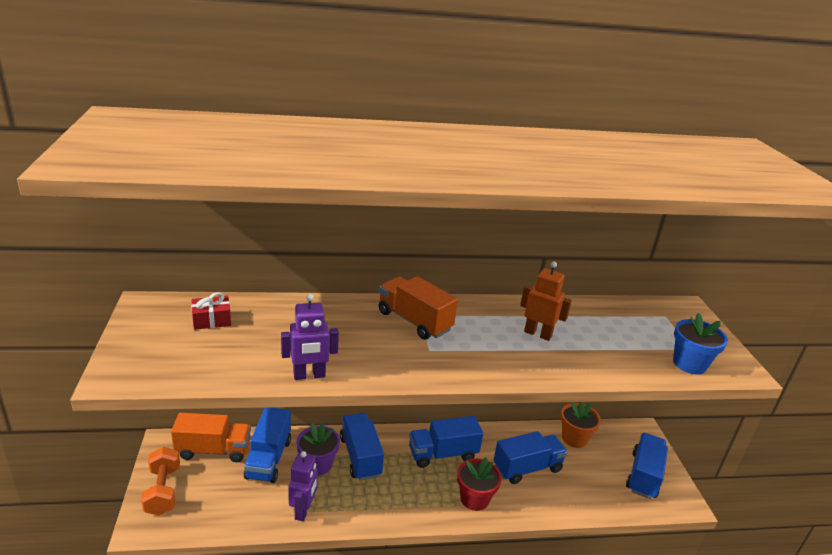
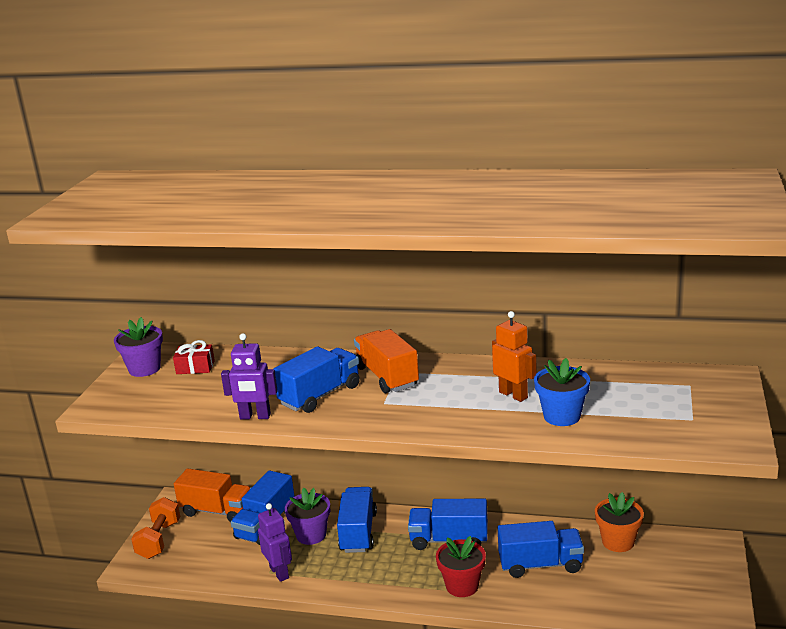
camera: 25 degrees right, 5 degrees down
(153, 325) = (144, 369): none -> purple flower pot
(303, 510) = (279, 572): purple robot -> purple robot turned 60 degrees counterclockwise
(643, 475) = (686, 589): blue truck -> blue truck (320, 395)
(689, 364) = (674, 433): blue flower pot -> blue flower pot (562, 416)

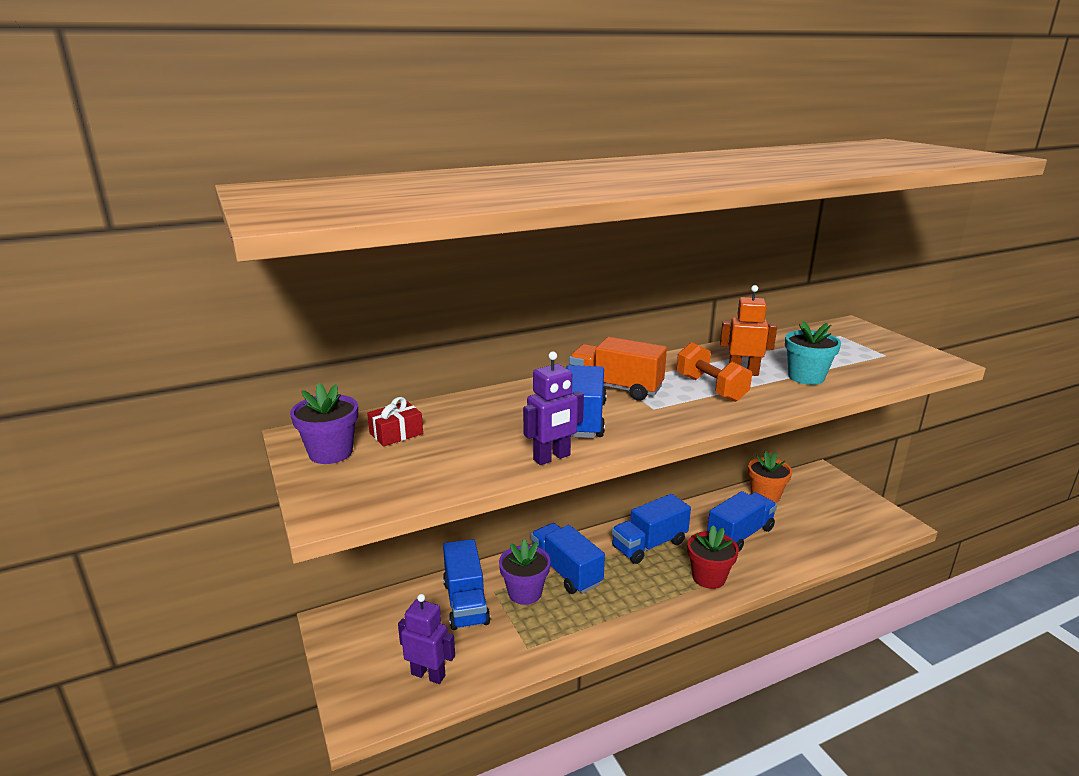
camera: 40 degrees left, 0 degrees up
(159, 540) = (361, 672): orange dumbbell -> orange dumbbell (711, 388)
(217, 511) = (395, 612): orange truck -> none
(279, 572) = (539, 642): purple robot -> purple robot (428, 674)
(562, 416) = (806, 377): blue flower pot -> turquoise flower pot

